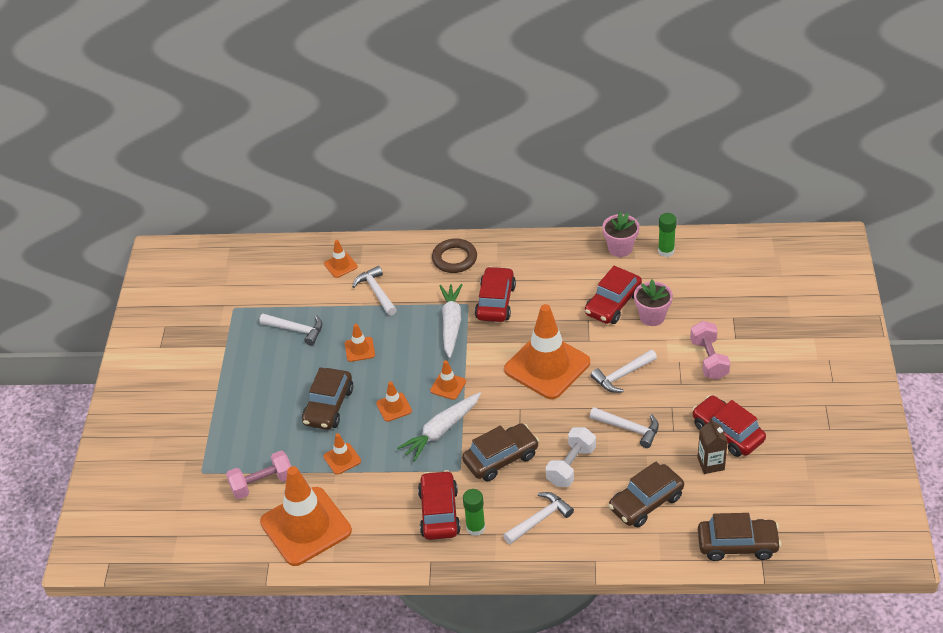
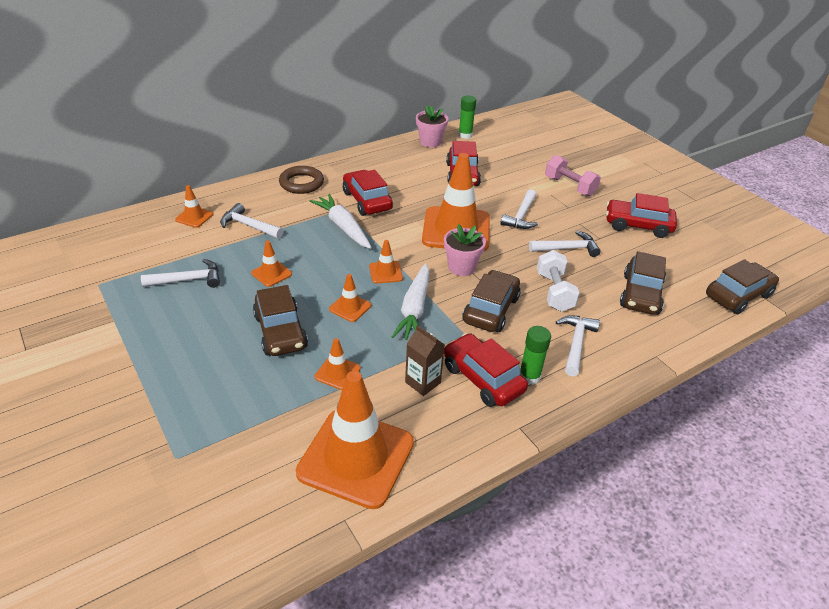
camera: 40 degrees left, 5 degrees down
(262, 484) = (265, 436): pink dumbbell -> none
(652, 316) = (500, 174): pink flower pot -> pink flower pot (461, 267)
(710, 463) = (651, 249): brown carton -> brown carton (423, 382)

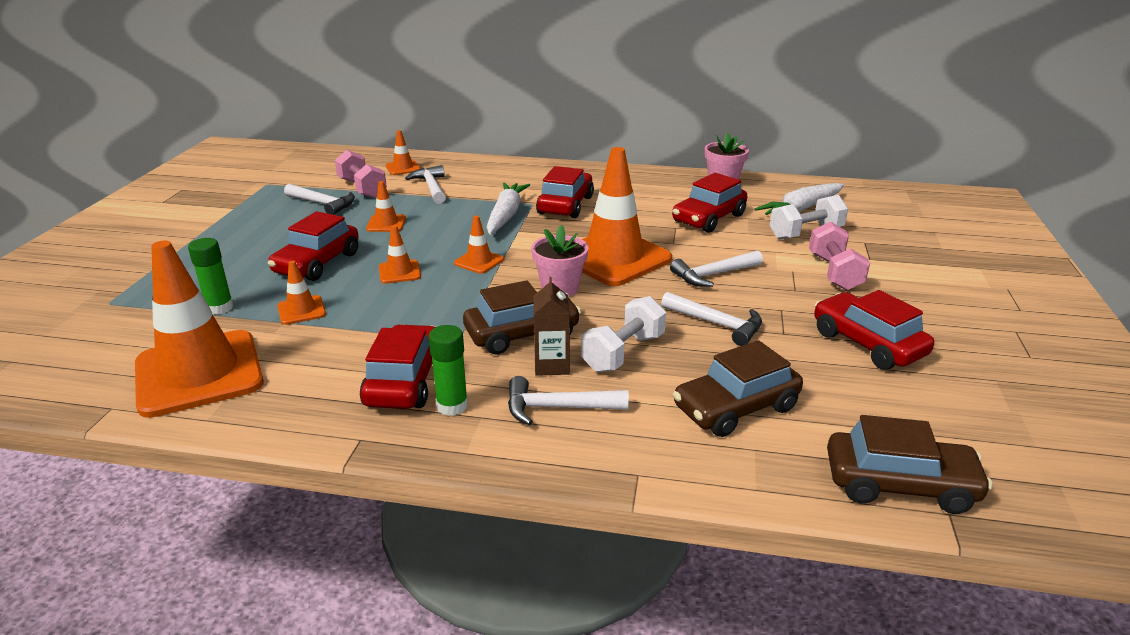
camera: 45 degrees right, 10 degrees down
(195, 251) = (362, 188): none -> pink dumbbell
(280, 332) = (317, 263): brown car -> red car
(301, 183) = (530, 174): brown ring -> none
(414, 309) = (450, 299): white carrot -> white carrot (801, 209)
(423, 382) = (349, 354): brown carton -> brown carton (551, 365)
(465, 135) = (777, 188): green glue stick -> green glue stick (219, 308)
(523, 164) = (805, 233): none -> white dumbbell
(576, 344) = (558, 408): white hammer -> white hammer turned 150 degrees counterclockwise

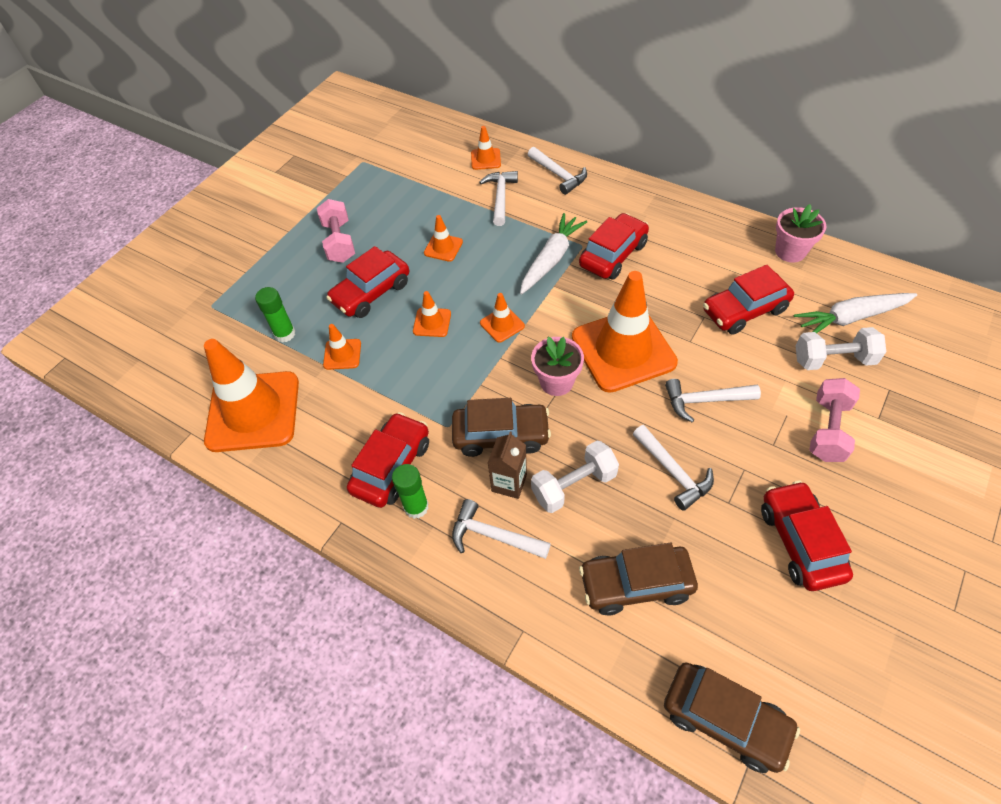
camera: 25 degrees right, 25 degrees up
(323, 204) = (400, 204): white hammer -> white hammer (558, 175)
(362, 188) = (440, 186): pink dumbbell -> pink dumbbell (339, 242)

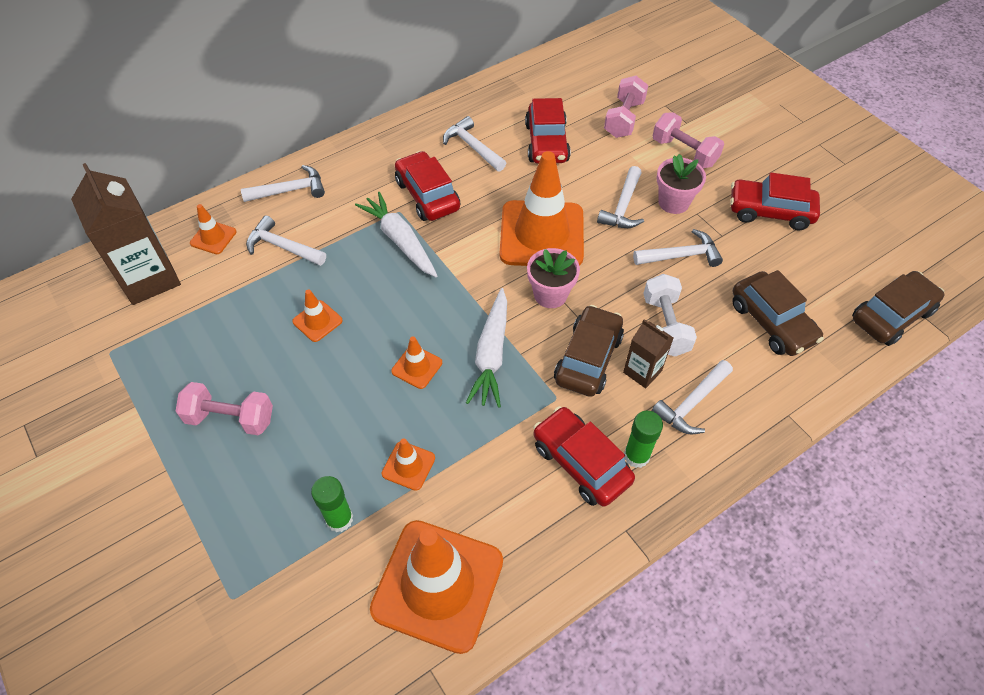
camera: 70 degrees left, 0 degrees up
(371, 293) = (336, 409): red car -> none
(431, 148) = (149, 278): none -> brown carton
(502, 324) = (457, 309): orange traffic cone -> none
(636, 584) = (772, 322): brown car -> brown car turned 45 degrees counterclockwise
(694, 260) = (472, 147): none -> white hammer
(790, 251) = (503, 89): pink flower pot -> pink flower pot (673, 202)
(833, 360) = (624, 119): white dumbbell -> pink dumbbell
(851, 318) = (590, 91): white carrot -> white carrot (491, 354)

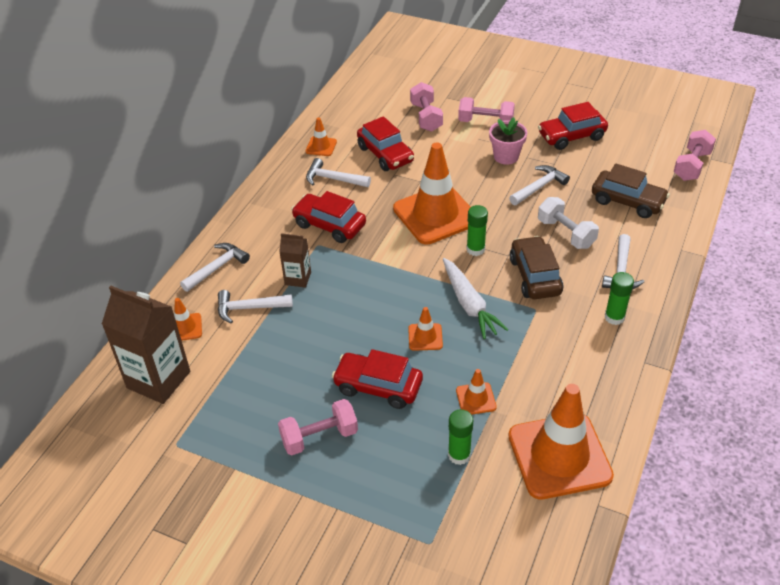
camera: 30 degrees left, 10 degrees down
(317, 321) = (324, 343): orange traffic cone -> orange traffic cone (321, 146)
(400, 240) = (337, 263): white carrot -> none
(550, 294) = (475, 249): pink flower pot -> green glue stick
(580, 463) = (584, 339): red car -> red car (378, 387)
(623, 206) = (475, 173): white hammer -> none
(642, 371) = (575, 267): brown carton -> brown carton (298, 278)
(891, 315) = (691, 166): brown car -> pink dumbbell

